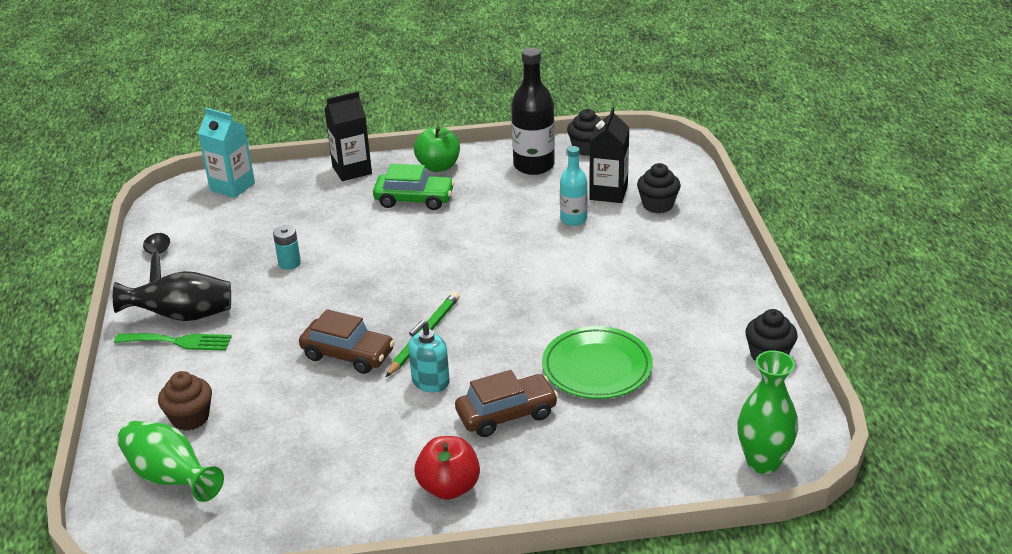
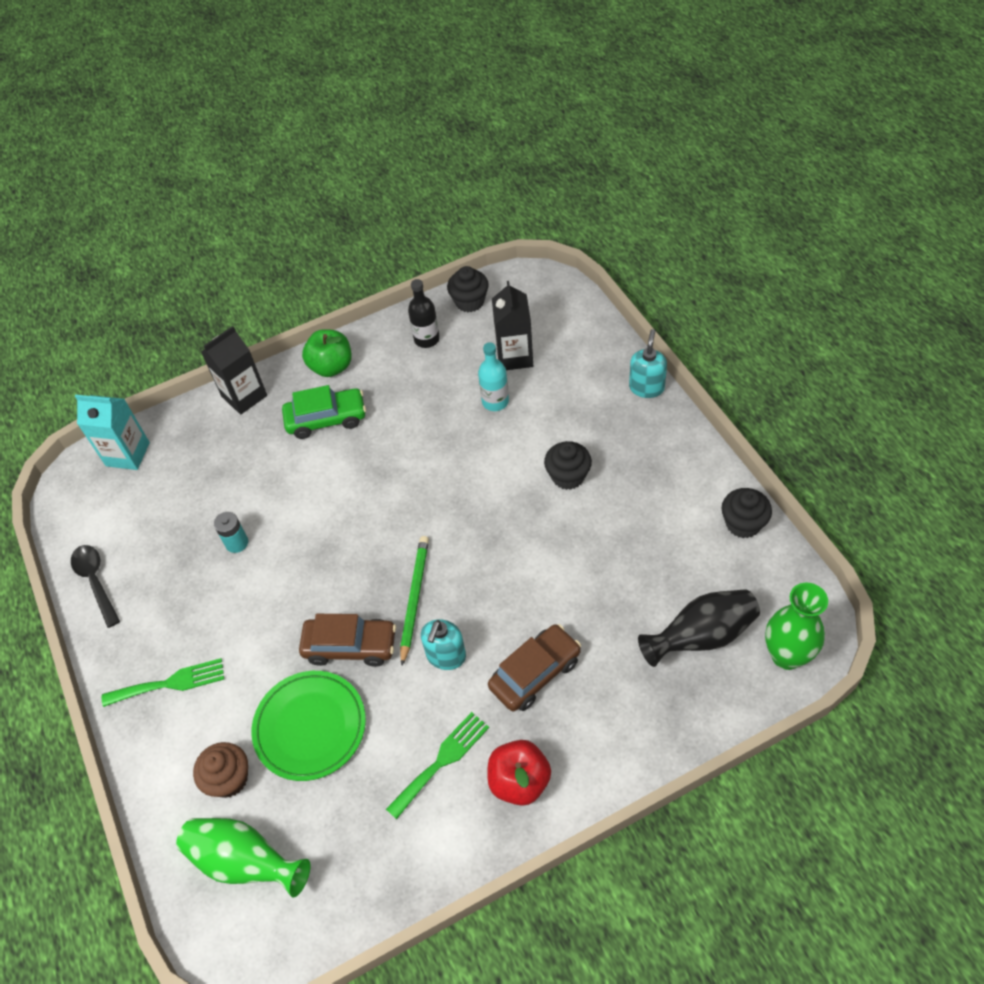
camera: 15 degrees left, 20 degrees up
(182, 316) = (158, 648): black vase -> black vase (701, 636)
(385, 454) = (442, 761): none -> green fork
(534, 165) = (427, 339): black bottle -> black bottle, size x0.61
(597, 367) = (594, 587): green plate -> green plate (310, 727)
(657, 205) = (568, 360): black cupcake -> black cupcake (568, 476)
(723, 239) = (646, 387): none -> turquoise soap dispenser

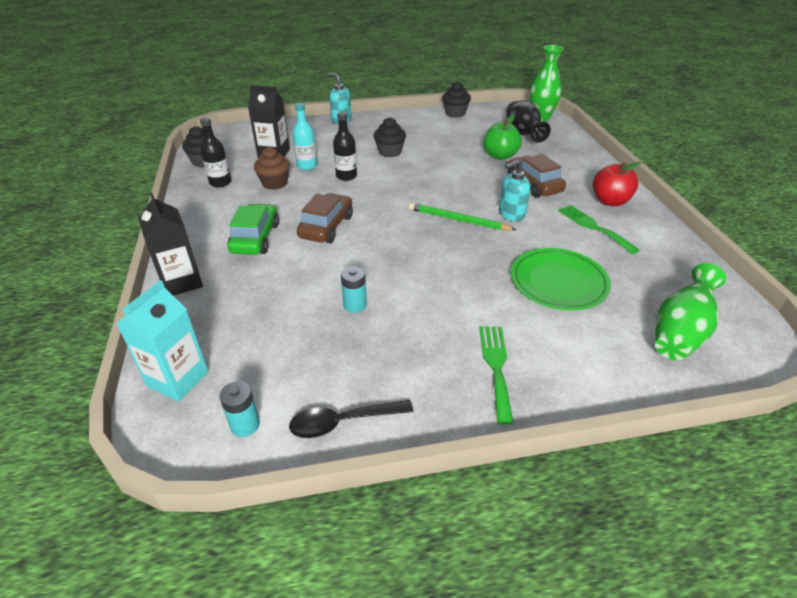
camera: 80 degrees left, 15 degrees down
(87, 518) = (245, 425): none -> turquoise battery
(229, 779) = (602, 334): brown cupcake -> brown cupcake (275, 183)
(331, 367) = (200, 229): green apple -> green apple (500, 156)
(350, 646) = (489, 254): brown car -> brown car (326, 227)
(446, 656) = (511, 214): turquoise soap dispenser -> turquoise soap dispenser turned 120 degrees clockwise
(483, 450) = (346, 176): none -> black bottle

